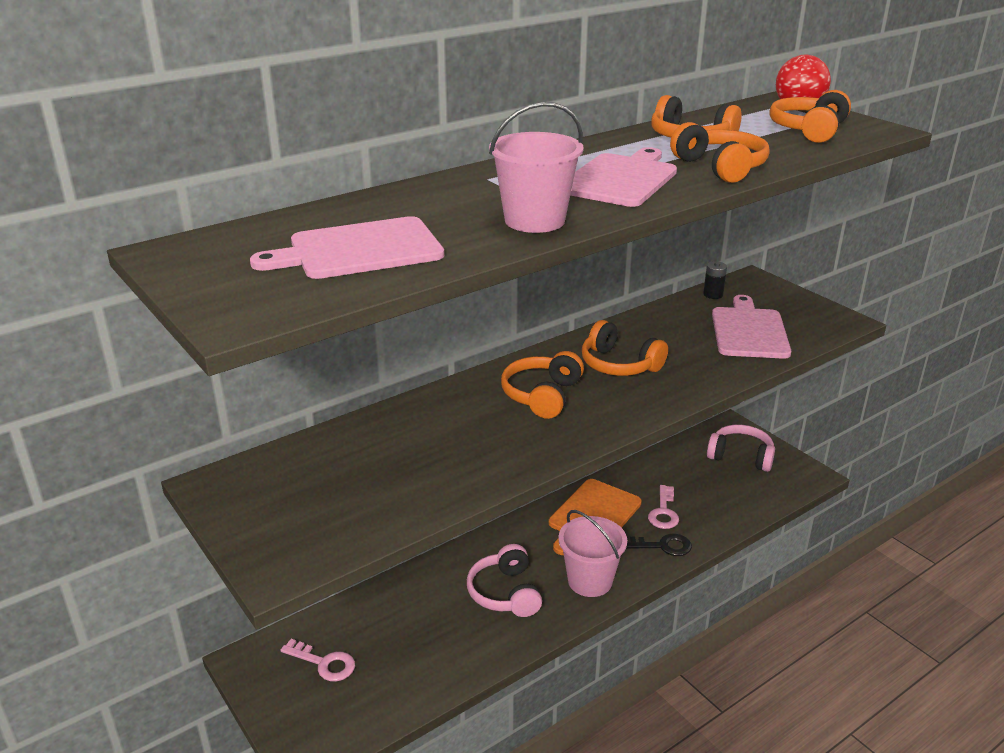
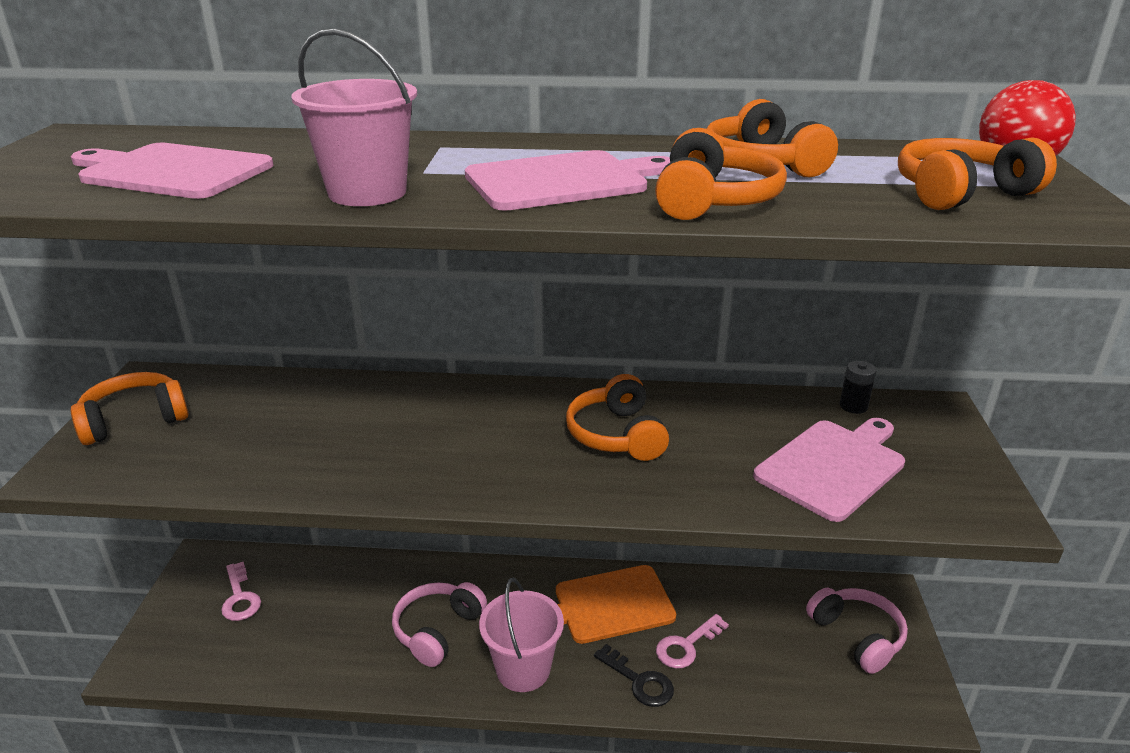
camera: 40 degrees right, 0 degrees up
(542, 395) = (491, 429): orange headphones -> orange headphones (134, 420)

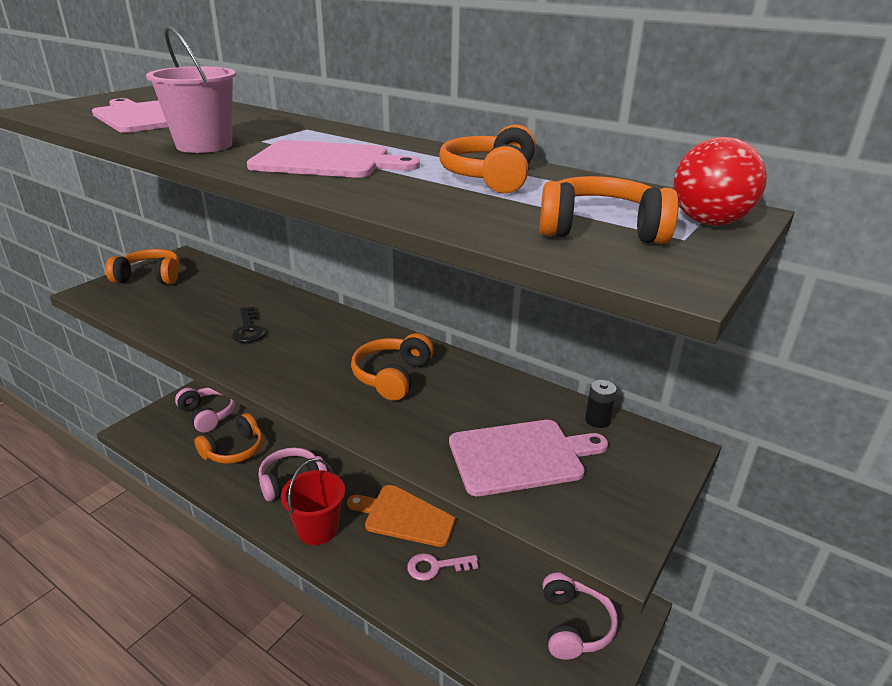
camera: 30 degrees right, 0 degrees up
(240, 597) = (208, 415): pink key -> pink headphones
(523, 669) = (317, 529): pink bucket -> red bucket
(639, 681) = (382, 574): black key -> black key (248, 329)
(713, 200) = (391, 192): orange headphones -> orange headphones (234, 450)

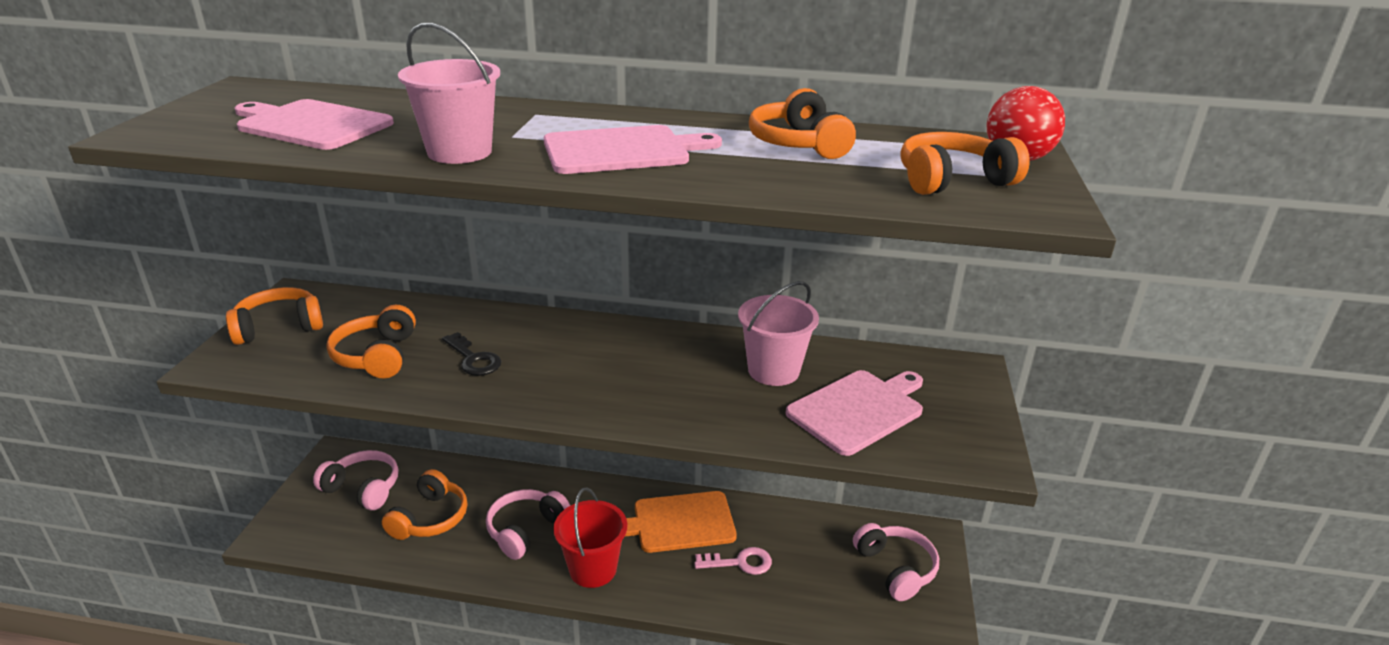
camera: 25 degrees left, 0 degrees up
(392, 376) = (678, 369): orange headphones -> orange headphones (377, 356)
(436, 567) = (740, 562): pink key -> pink key turned 150 degrees counterclockwise
(472, 399) = (773, 370): none -> pink bucket
(597, 420) = (895, 360): black battery -> none

